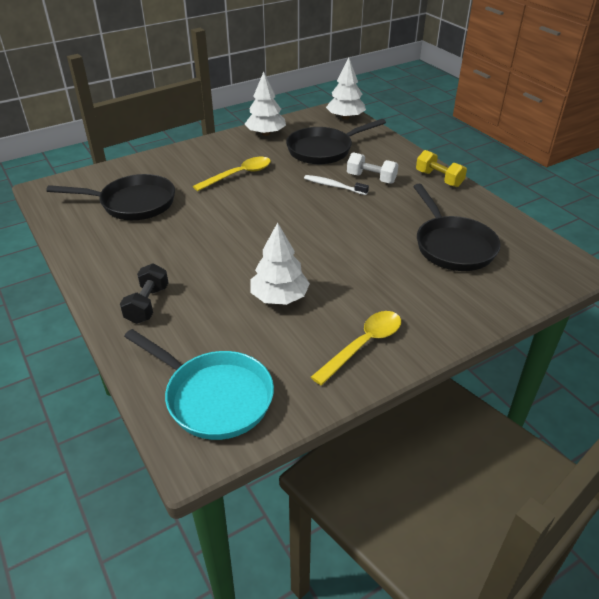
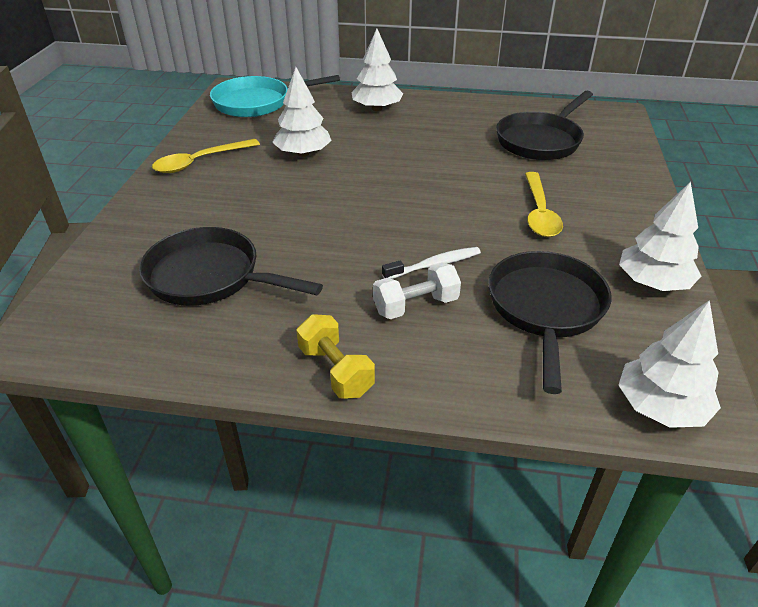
camera: 130 degrees right, 0 degrees up
(147, 304) = (377, 108): black dumbbell -> white tree
(363, 345) = (200, 162): yellow spoon -> yellow spoon turned 60 degrees clockwise
(439, 179) = (335, 371): yellow dumbbell -> yellow dumbbell turned 60 degrees clockwise

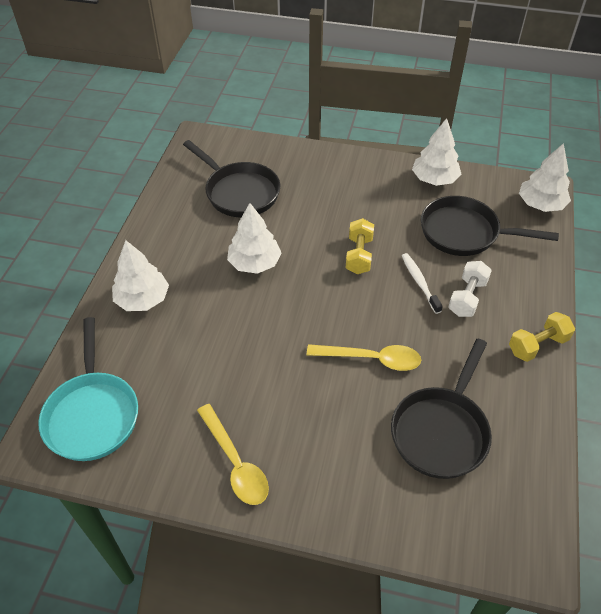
camera: 85 degrees left, 10 degrees up
(303, 153) = (232, 365): white tree -> white tree (254, 263)
(415, 305) = (467, 297): white dumbbell -> white dumbbell turned 45 degrees clockwise
(468, 219) = (359, 255): none -> yellow dumbbell
(539, 213) = (352, 214): yellow spoon -> yellow spoon (371, 359)

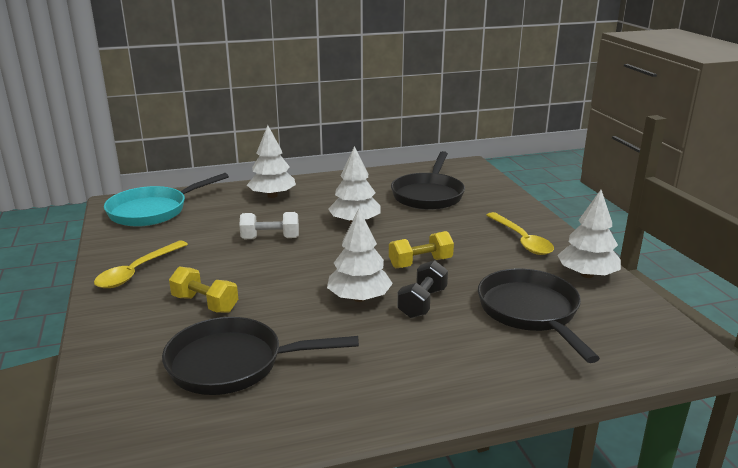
camera: 60 degrees right, 25 degrees down
(371, 359) = (294, 302): yellow spoon -> yellow spoon (521, 240)
(419, 282) = (422, 303): white toothbrush -> black dumbbell
(467, 297) = (433, 336): white dumbbell -> white dumbbell (270, 238)
(537, 345) = (410, 403): yellow dumbbell -> yellow dumbbell (205, 304)
(540, 204) = (657, 354): white tree -> white tree (359, 298)

